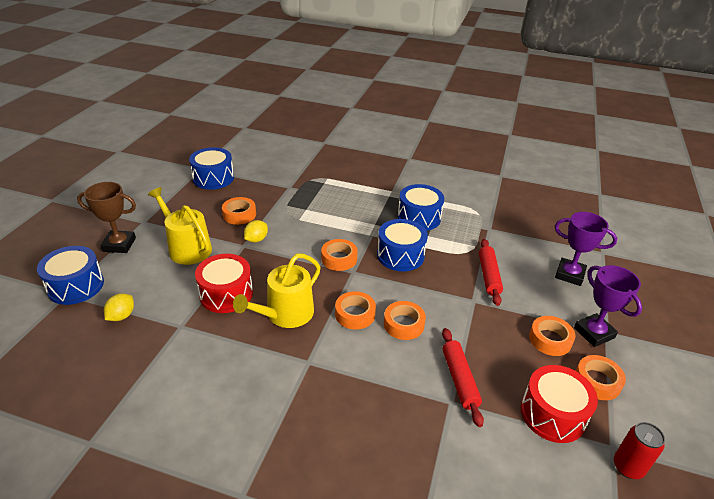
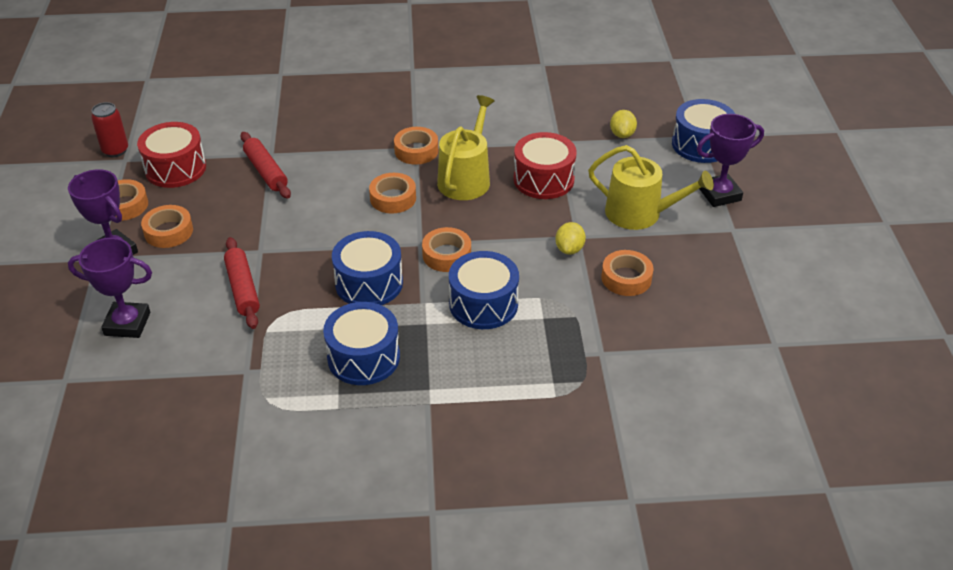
camera: 160 degrees right, 5 degrees up
(119, 245) = (719, 194): brown trophy -> purple trophy
(213, 178) = (732, 331): blue drum -> blue drum (483, 304)
(403, 324) = (335, 203): orange tape -> orange tape (416, 151)

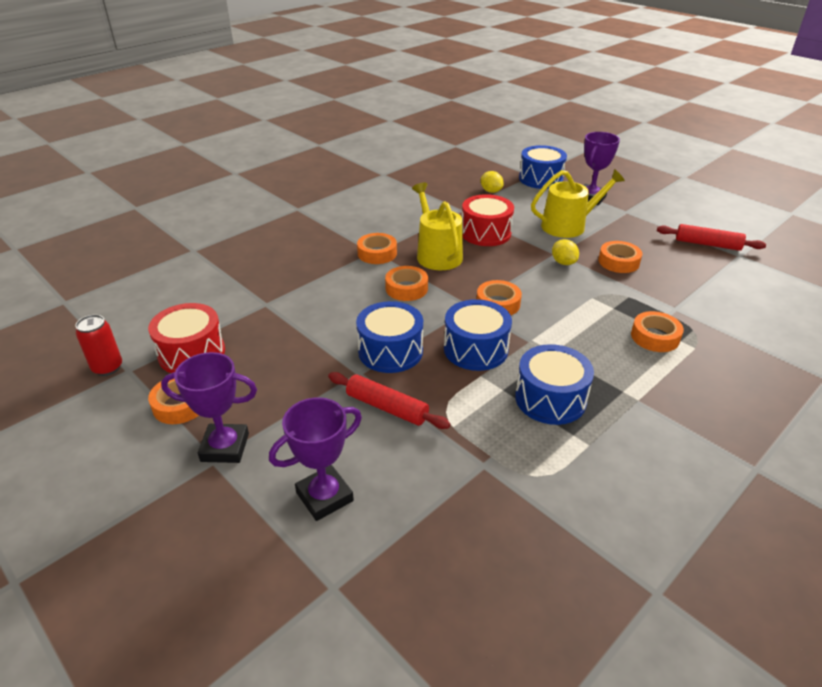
camera: 40 degrees left, 5 degrees down
(168, 231) = (255, 402): orange tape -> orange tape (655, 337)
(266, 171) = (279, 317): red rolling pin -> red rolling pin (707, 244)
(483, 304) = (568, 320): blue drum -> blue drum (390, 351)

